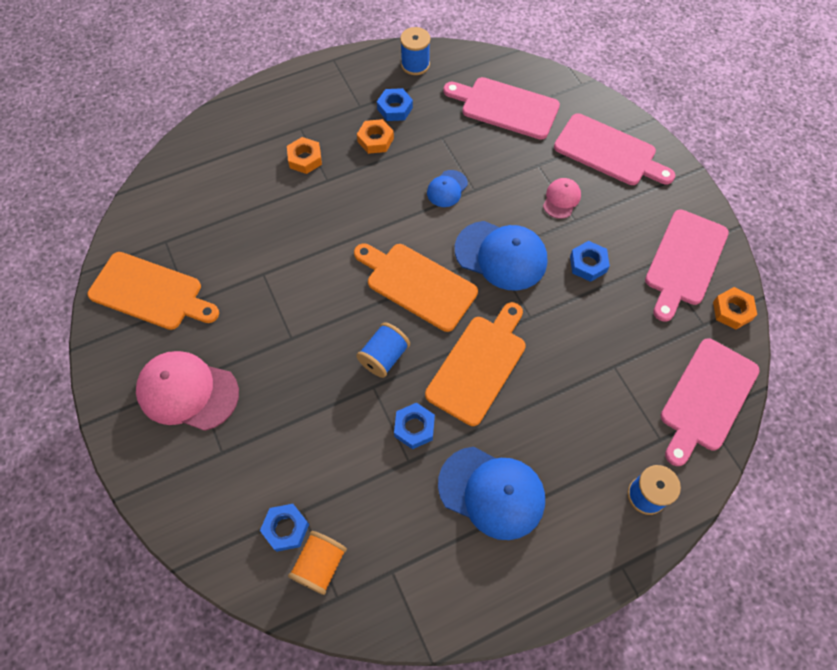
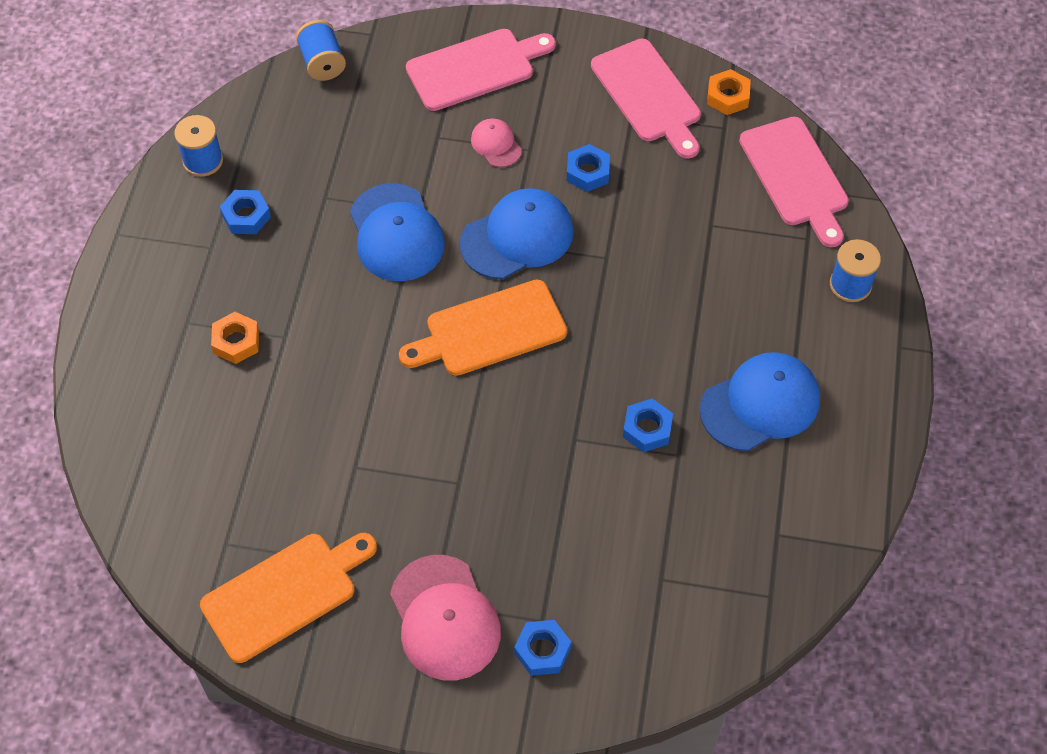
camera: 55 degrees left, 5 degrees down
(187, 392) = (445, 618): pink cap -> pink cap turned 75 degrees counterclockwise
(286, 528) = (669, 604): blue nut -> blue nut (542, 650)
(320, 565) = (727, 593): orange spool -> none
(375, 140) = (273, 260): orange nut -> none
(384, 357) = (549, 410): blue spool -> blue spool (322, 63)
(447, 189) = (396, 233): blue cap -> blue cap, size x1.94
(479, 365) = (623, 333): orange cutting board -> none
(505, 107) = (339, 117): pink cutting board -> none

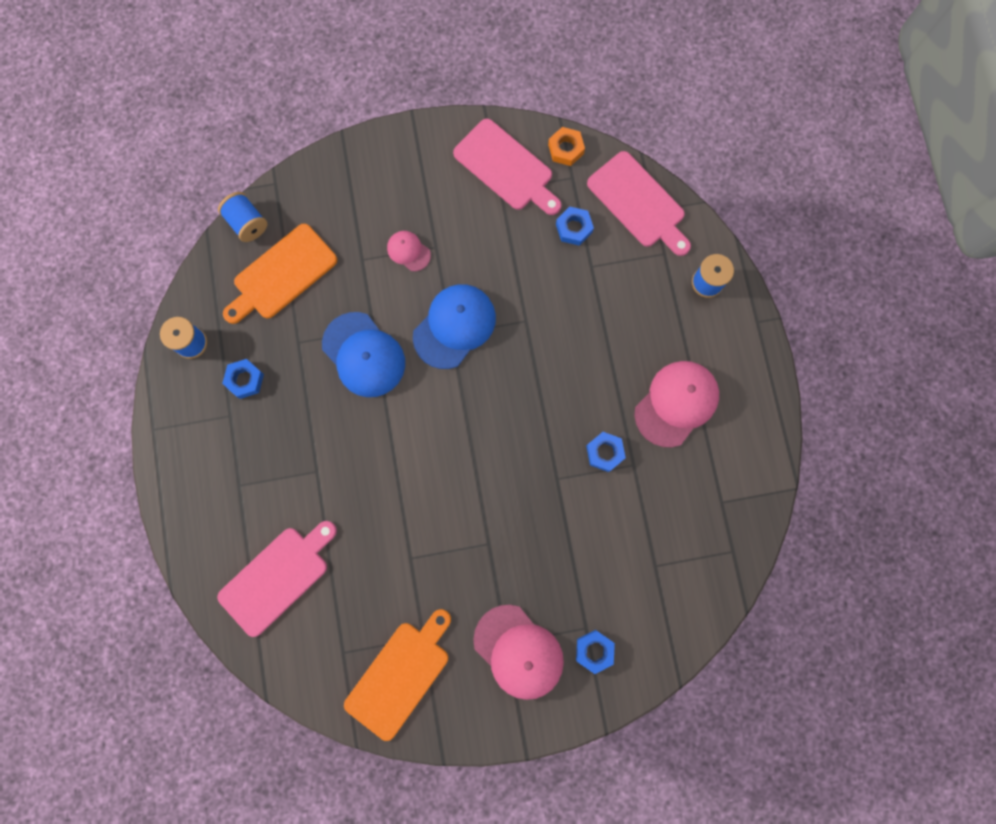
camera: 20 degrees left, 20 degrees up
(236, 342) = (282, 489): orange nut -> none
(475, 68) = (367, 188): pink cutting board -> pink cutting board (277, 577)
(489, 330) = (464, 412): orange cutting board -> orange cutting board (282, 274)
(587, 172) = (486, 252): blue nut -> blue nut (574, 228)
(760, 404) = (676, 403): blue cap -> pink cap

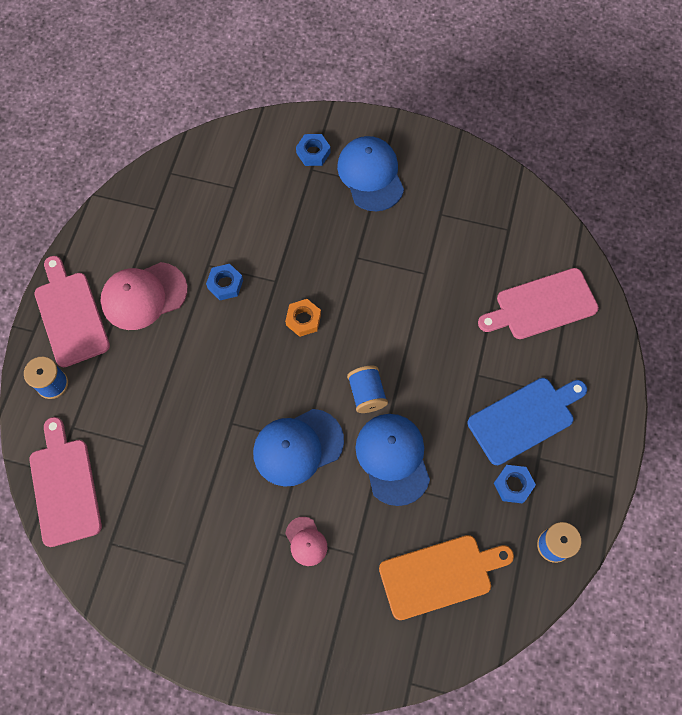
camera: 155 degrees left, 10 degrees down
(247, 223) = (455, 649): blue spool -> blue spool (366, 394)
(255, 448) = (524, 418): none -> blue cutting board
(400, 675) = (469, 196): orange cutting board -> none
(506, 168) = (168, 585): pink cutting board -> pink cutting board (70, 315)
(518, 651) = (370, 175): pink cap -> blue cap
(566, 149) = (99, 577): orange nut -> orange nut (303, 319)
(574, 228) = (139, 490): blue nut -> none

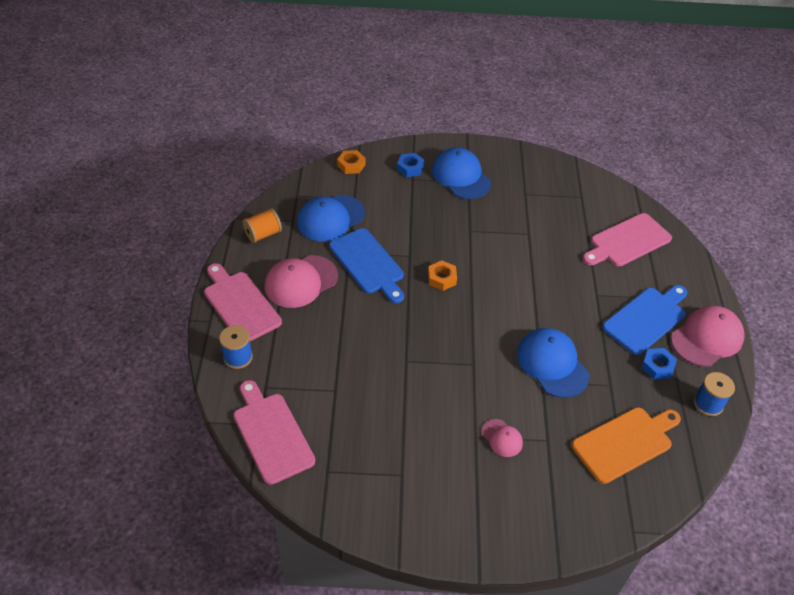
camera: 15 degrees left, 20 degrees down
(118, 223) = (263, 234): none -> orange spool
(225, 284) = (368, 263): blue nut -> blue cutting board
(244, 137) = (351, 165): none -> orange nut
(298, 447) = (469, 369): blue cap -> blue cap (330, 218)
(366, 394) = (513, 322): blue spool -> none
(586, 458) = (707, 338): none -> pink cap

